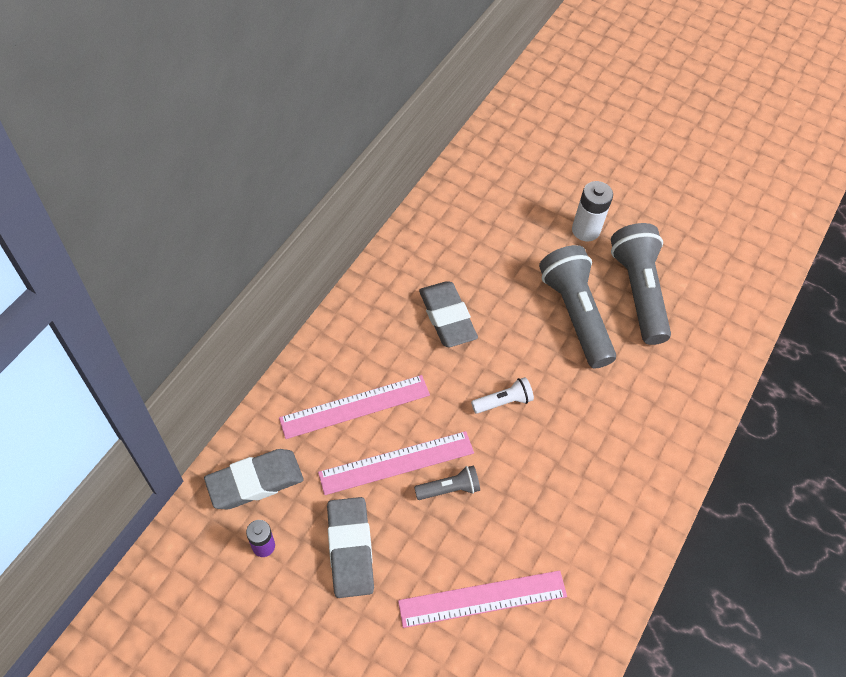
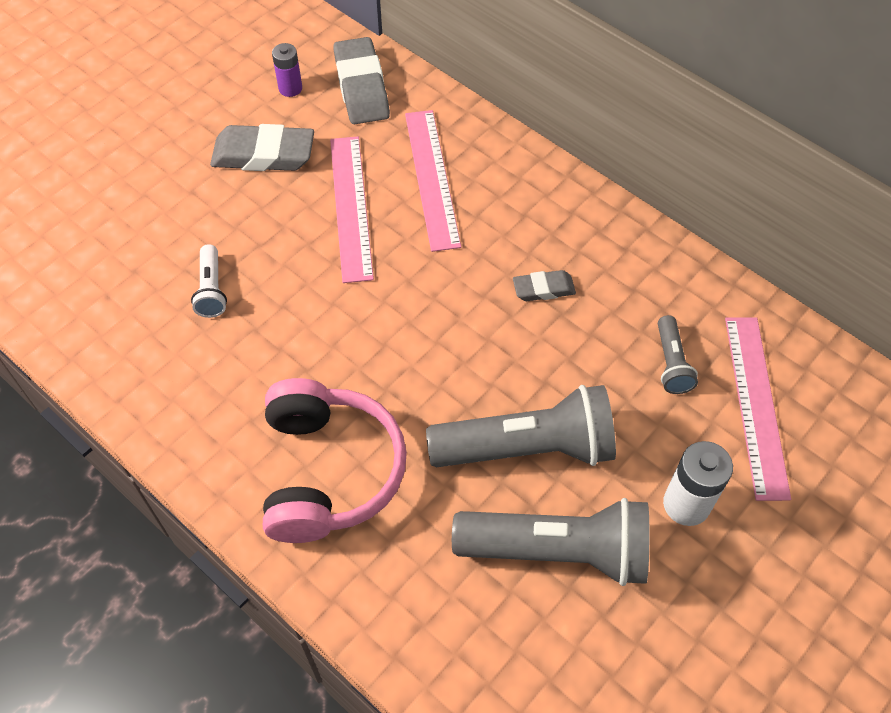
camera: 105 degrees right, 0 degrees up
(447, 317) = (543, 289): grey eraser -> grey eraser, size x0.55
(449, 489) = (305, 251): grey flashlight -> grey flashlight (671, 363)
(483, 599) = (169, 260): pink ruler -> pink ruler (755, 405)
(503, 401) = (405, 328): white flashlight -> white flashlight (212, 289)
(631, 430) = (328, 471): none -> pink headphones

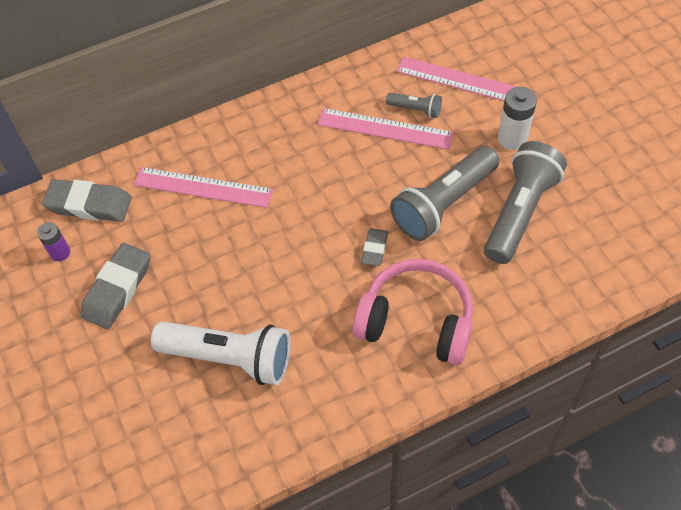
camera: 65 degrees left, 0 degrees up
(212, 289) = (229, 358): white flashlight -> white flashlight, size x2.12
(351, 207) = (201, 245): pink ruler -> pink ruler (385, 128)
(527, 447) = (443, 204): grey flashlight -> grey flashlight turned 150 degrees counterclockwise
(543, 289) = (330, 154): grey eraser -> grey eraser (374, 249)

